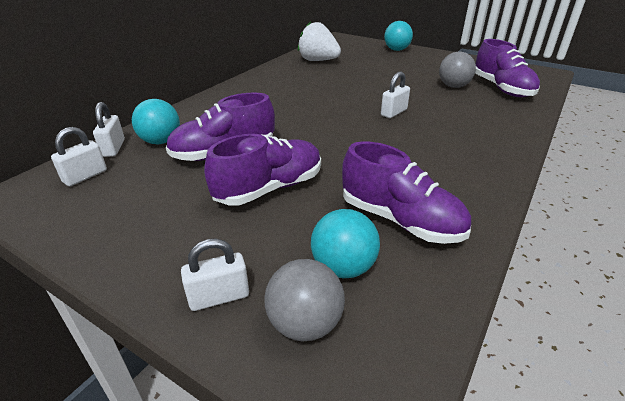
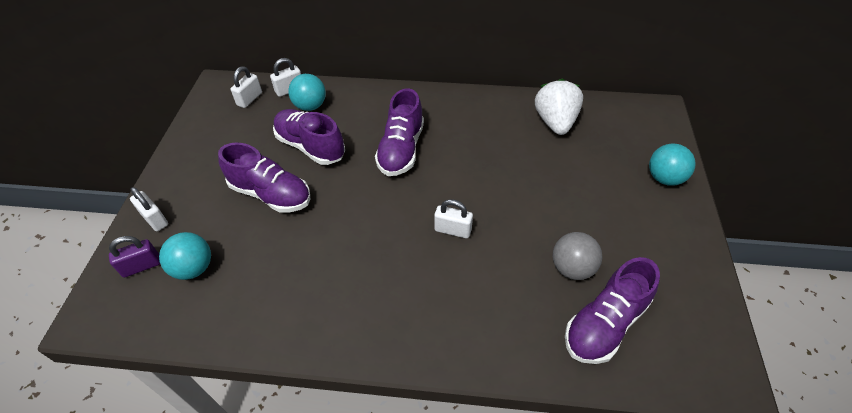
camera: 65 degrees right, 15 degrees up
(85, 176) = (249, 99): white padlock -> white padlock turned 75 degrees counterclockwise
(305, 324) = (142, 266): grey ball -> purple padlock
(400, 220) = (257, 286): purple shoe -> purple shoe (401, 149)

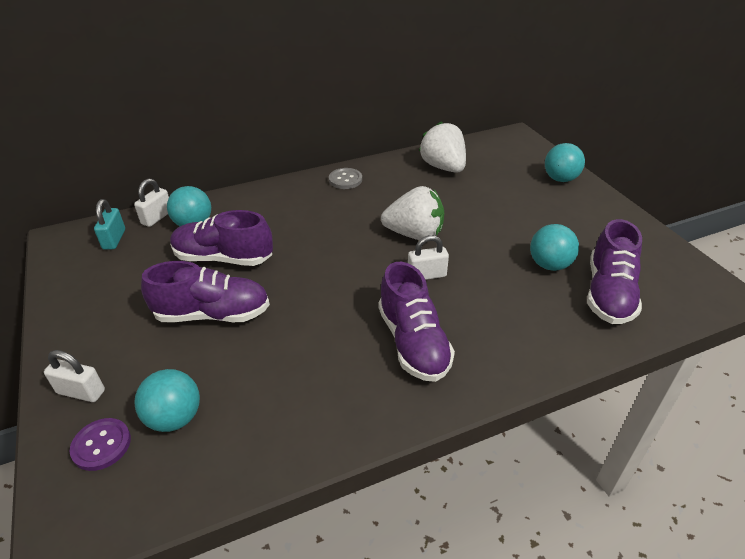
camera: 30 degrees left, 10 degrees down
(142, 266) = (101, 445): purple padlock -> purple button
(249, 99) = (114, 239): white padlock -> turquoise padlock
(401, 149) = (322, 230): purple shoe -> purple shoe (413, 342)
(456, 105) = (345, 180): none -> grey button
(474, 185) = (414, 234): none -> white strawberry
(572, 268) = (549, 265): grey ball -> turquoise ball

